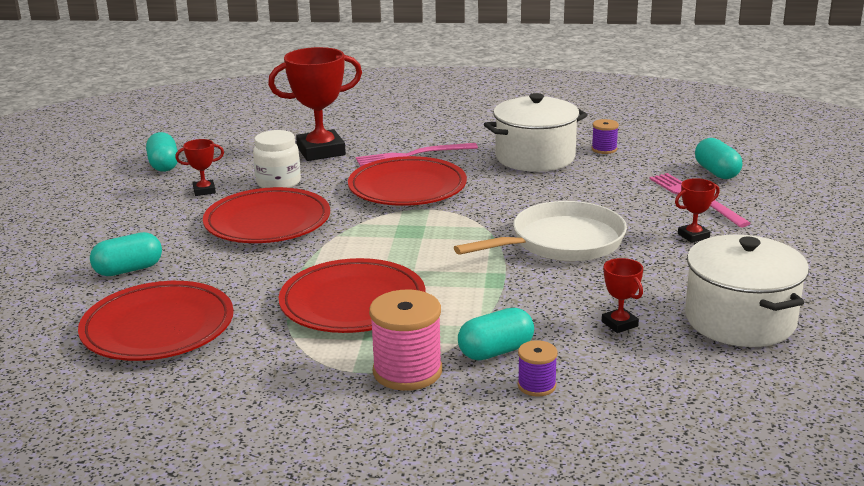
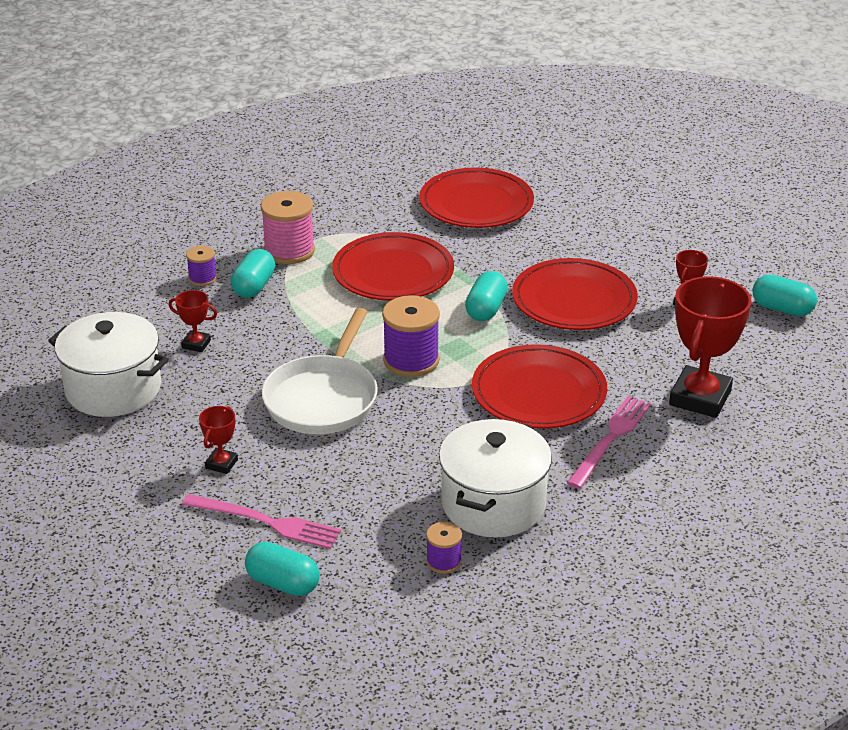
camera: 135 degrees right, 10 degrees up
(128, 270) = (578, 223): turquoise capsule -> turquoise capsule (486, 309)
(278, 183) = (651, 341): white jar -> none
(456, 237) = (411, 360): none -> purple spool

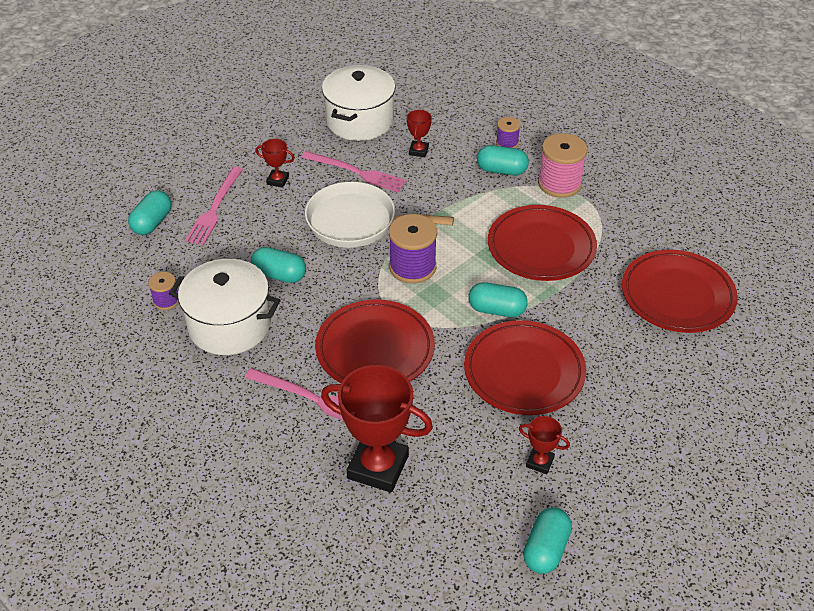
camera: 85 degrees right, 10 degrees up
(224, 395) = (356, 172): none -> pink fork
(409, 463) = (279, 275): none -> turquoise capsule

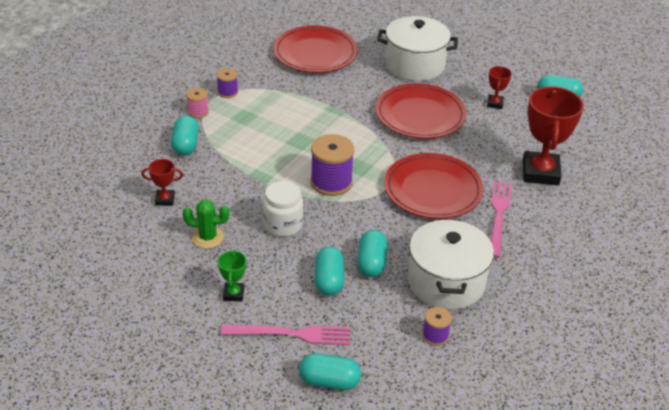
camera: 105 degrees left, 5 degrees down
(278, 180) = (233, 294): red trophy -> green trophy
(356, 172) = (207, 237): pink fork -> green cactus
(357, 222) = (283, 225): white pan -> white jar
(360, 121) = (118, 249): white pot -> white pot (415, 65)
(496, 310) = (363, 133): turquoise capsule -> turquoise capsule (329, 281)
(507, 143) = (143, 145): purple spool -> purple spool (227, 92)
(541, 247) = (283, 116): red plate -> none
(559, 184) = (198, 112): pink spool -> pink spool, size x0.54

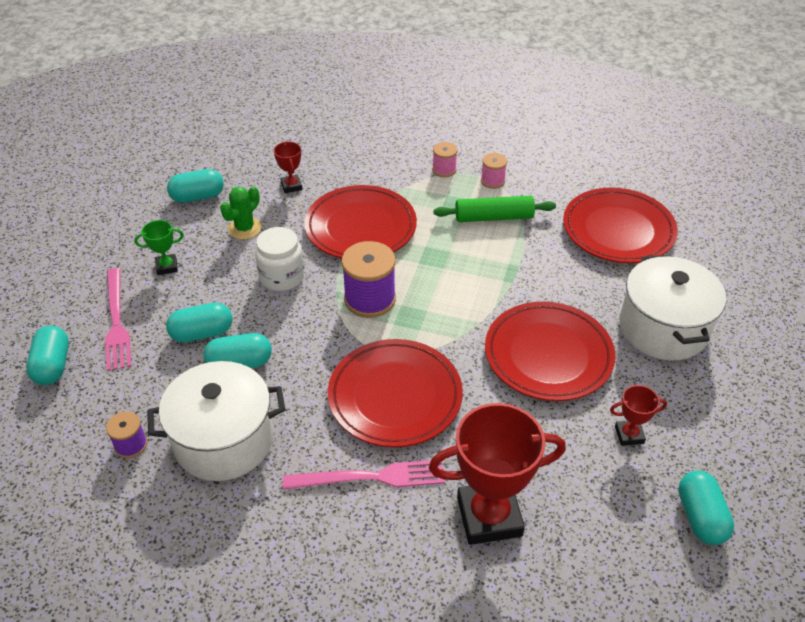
camera: 75 degrees right, 5 degrees up
(185, 145) = (383, 176): turquoise capsule -> turquoise capsule (198, 197)
(207, 237) = (244, 228): green cactus -> green cactus turned 45 degrees clockwise
(227, 92) = (492, 181): purple spool -> pink spool
(244, 170) = (360, 227): none -> red plate
(270, 102) = (493, 217): none -> green rolling pin

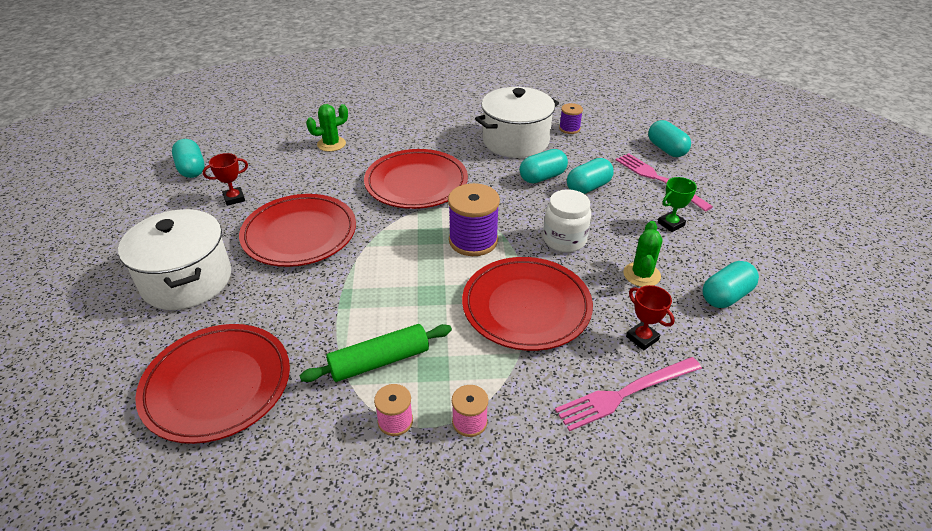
camera: 160 degrees right, 5 degrees down
(371, 477) = (412, 145): pink fork -> pink fork (625, 393)
(489, 516) = (331, 144): red trophy -> green cactus

